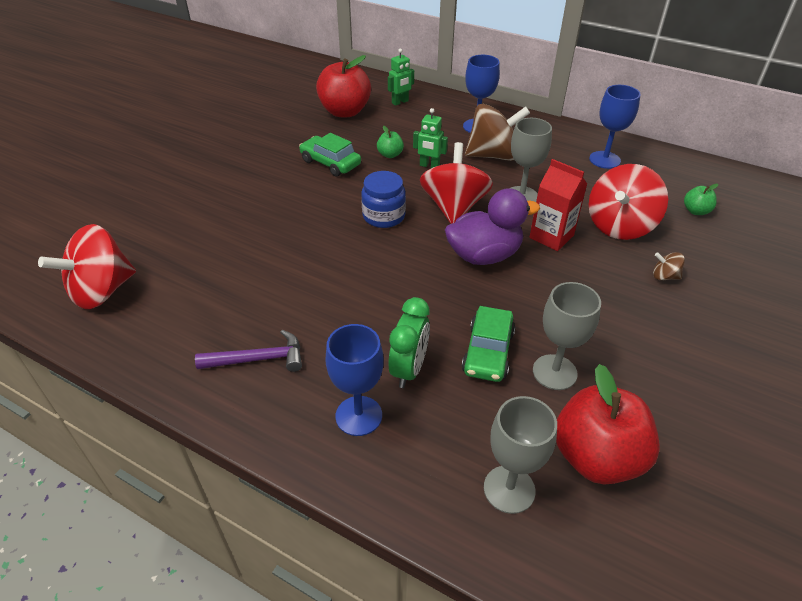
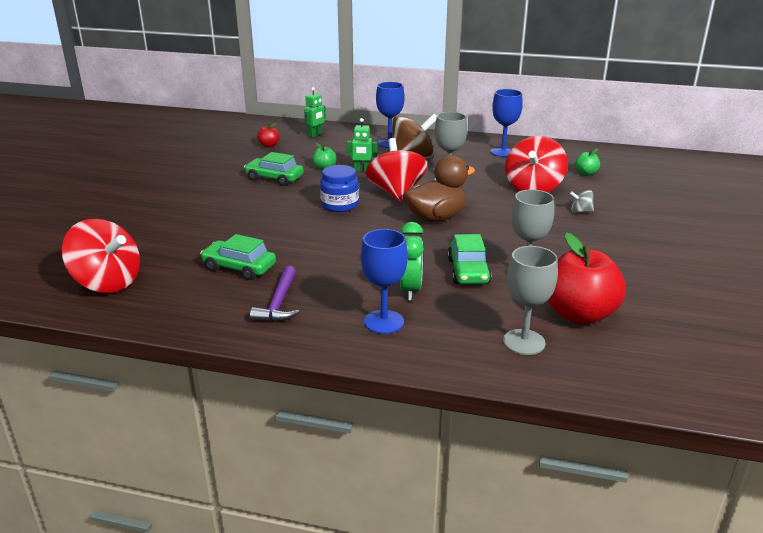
camera: 15 degrees left, 15 degrees down
(102, 291) = (107, 282): red spinning top -> red spinning top turned 90 degrees counterclockwise
(239, 295) = (239, 267): none -> green car
(258, 359) = (279, 303): purple hammer -> purple hammer turned 120 degrees clockwise
(345, 112) = (269, 145): red apple -> red apple, size x0.45
(484, 255) = (436, 217): purple duck -> brown duck
(551, 236) = (484, 200): red carton -> none
(664, 276) = (580, 212): brown spinning top -> grey spinning top

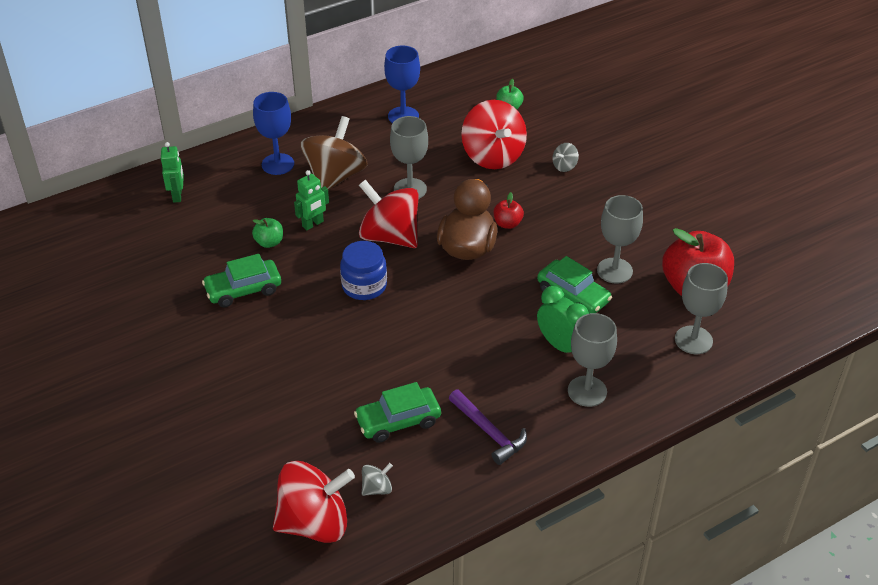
camera: 45 degrees left, 15 degrees up
(166, 288) = (377, 488): none -> grey spinning top
(269, 145) = (154, 243): red apple -> red apple (507, 224)
(384, 322) = (587, 391): blue goblet -> grey goblet

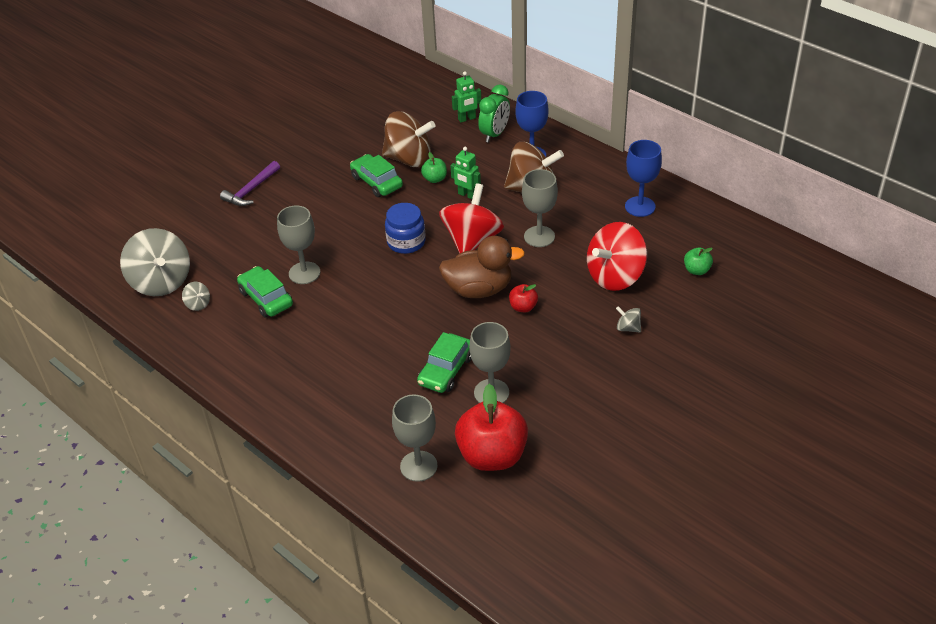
camera: 75 degrees right, 0 degrees up
(219, 255) = (409, 159): none -> brown spinning top
(314, 523) = (161, 282): red spinning top -> grey spinning top
(489, 432) = (268, 351): purple hammer -> purple hammer (251, 190)
(560, 345) = (379, 375): green clock -> green clock (495, 134)
(587, 391) = (330, 402): grey goblet -> grey goblet (304, 273)

